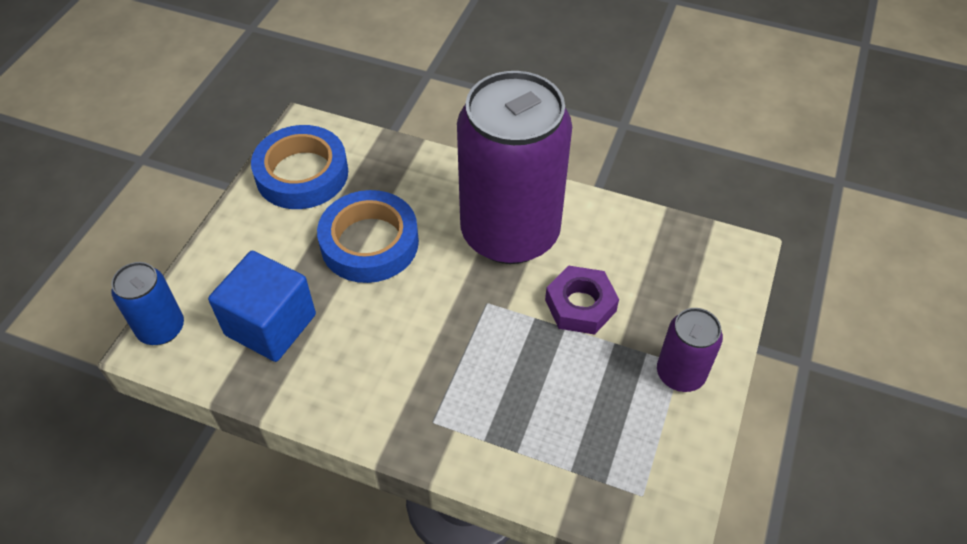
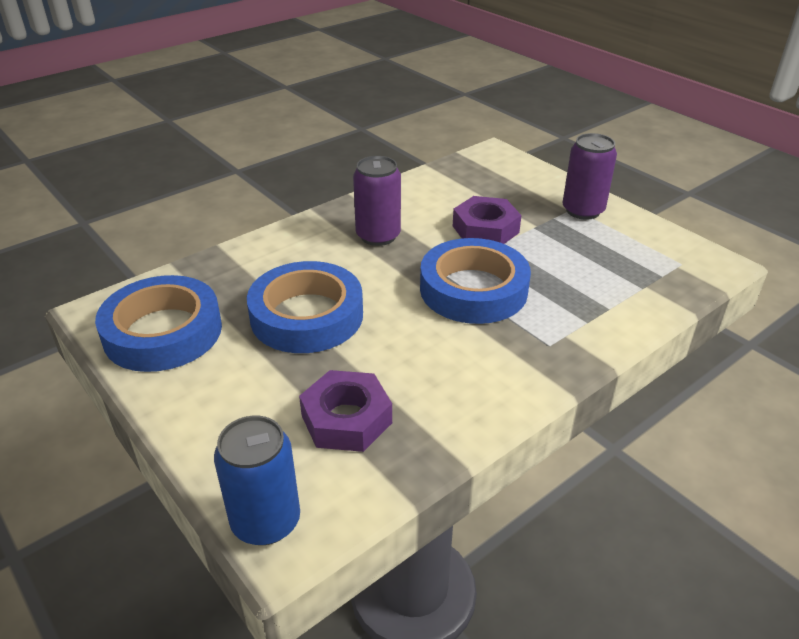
camera: 60 degrees left, 15 degrees down
(270, 324) = (346, 419): blue cube -> purple nut
(476, 335) = (473, 289): none -> blue tape
(510, 232) = (378, 236): purple can -> purple can, size x0.45

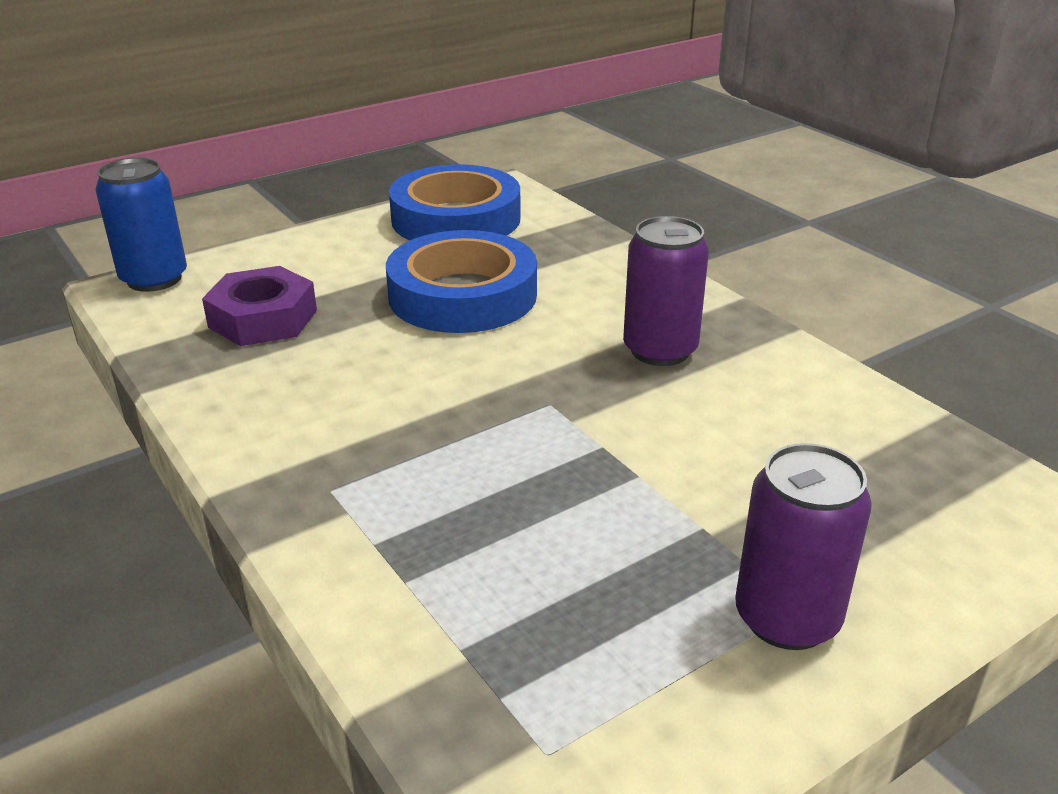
camera: 95 degrees right, 5 degrees down
(473, 289) = (495, 429): blue tape -> none
(485, 229) = (688, 461): purple nut -> none

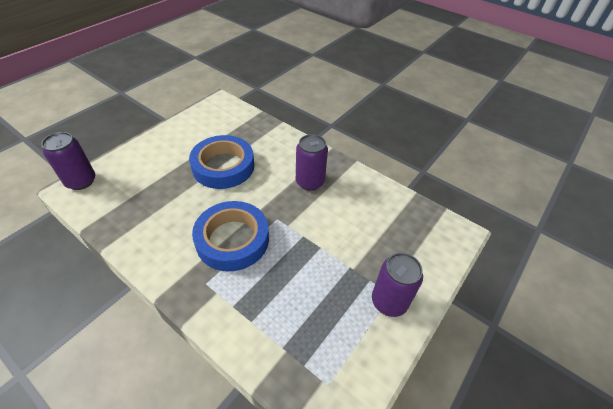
camera: 20 degrees left, 15 degrees up
(154, 279) = (81, 181): blue can -> purple can
(263, 319) = (141, 196): purple nut -> none
(456, 219) = (206, 122): blue tape -> blue tape (232, 239)

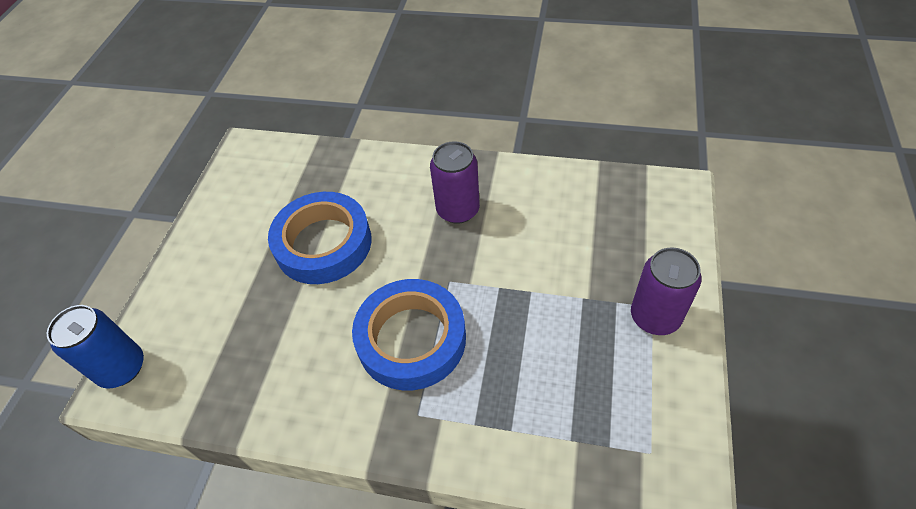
camera: 20 degrees left, 5 degrees up
(81, 181) = (122, 368): purple can -> blue can

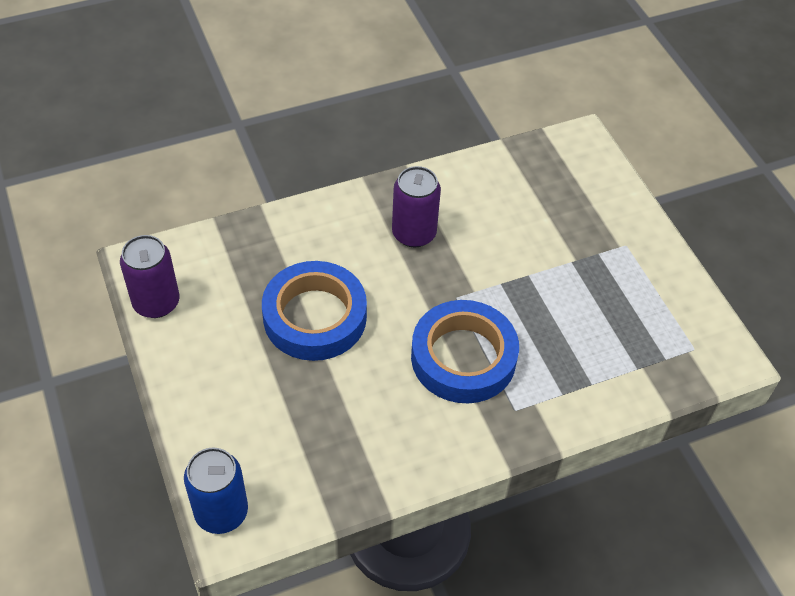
camera: 40 degrees left, 0 degrees up
(655, 317) = (633, 251): purple can -> purple can (156, 302)

